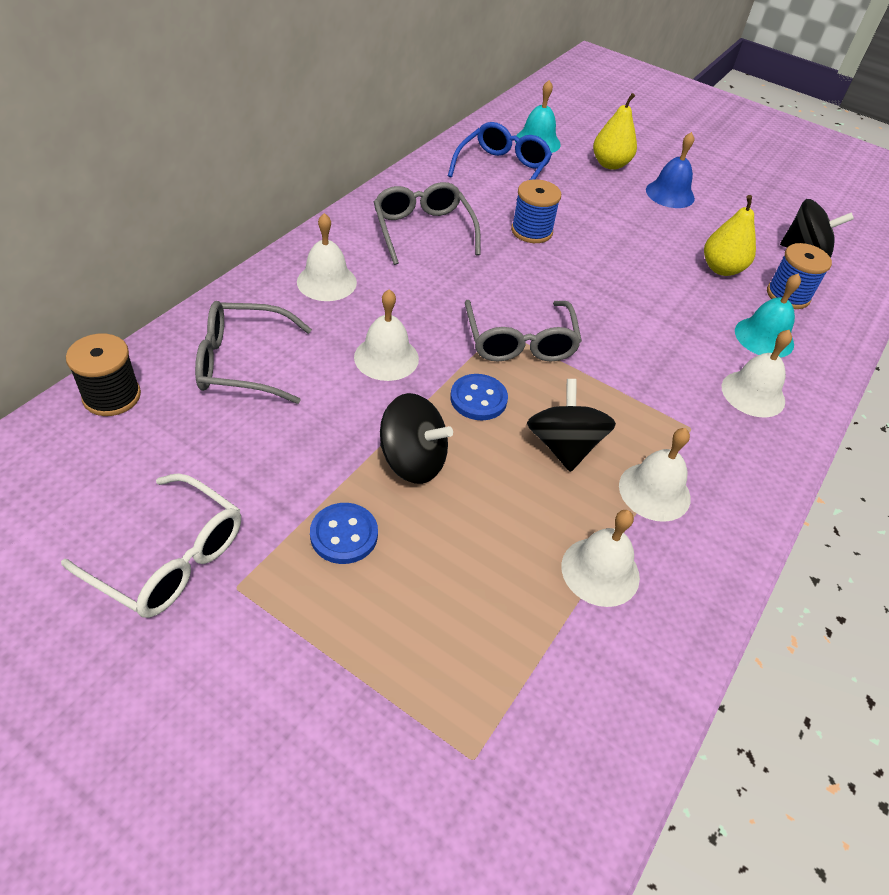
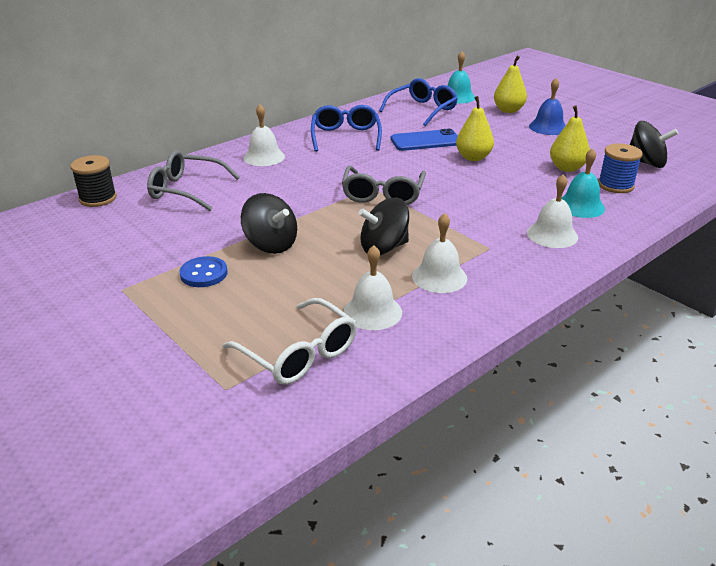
camera: 20 degrees right, 15 degrees down
(169, 558) = (89, 272): white glasses -> white glasses (299, 354)
(386, 357) = (283, 195): white bell -> none
(423, 230) = (345, 136): grey glasses -> blue glasses
(478, 399) = (335, 219): blue button -> none
(531, 231) = (425, 141): blue spool -> blue phone
(564, 446) = (384, 248): black spinning top -> black spinning top turned 120 degrees counterclockwise
(604, 259) = (473, 157): none -> yellow pear

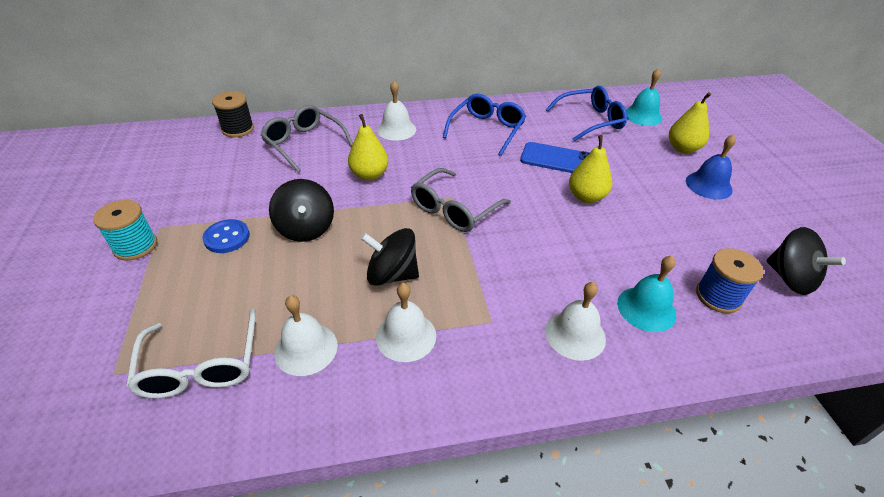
camera: 30 degrees right, 10 degrees up
(116, 309) = (135, 246): none -> turquoise spool
(567, 168) = (679, 248): yellow pear -> yellow pear (369, 175)

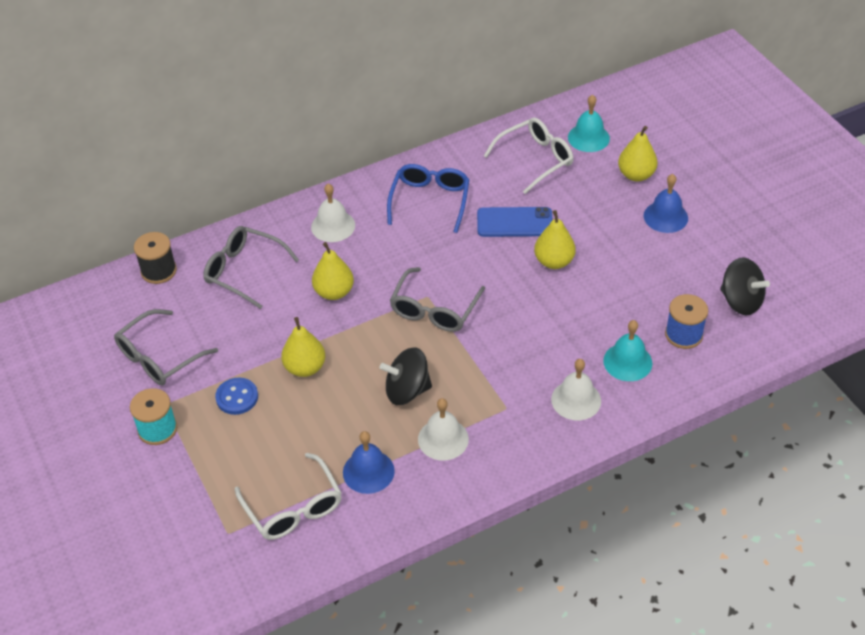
camera: 15 degrees left, 5 degrees up
(187, 188) = (159, 357): none -> grey glasses
(306, 228) = (305, 367): black spinning top -> yellow pear
(306, 348) = (368, 471): white bell -> blue bell
(590, 121) = (535, 159): blue glasses -> white glasses

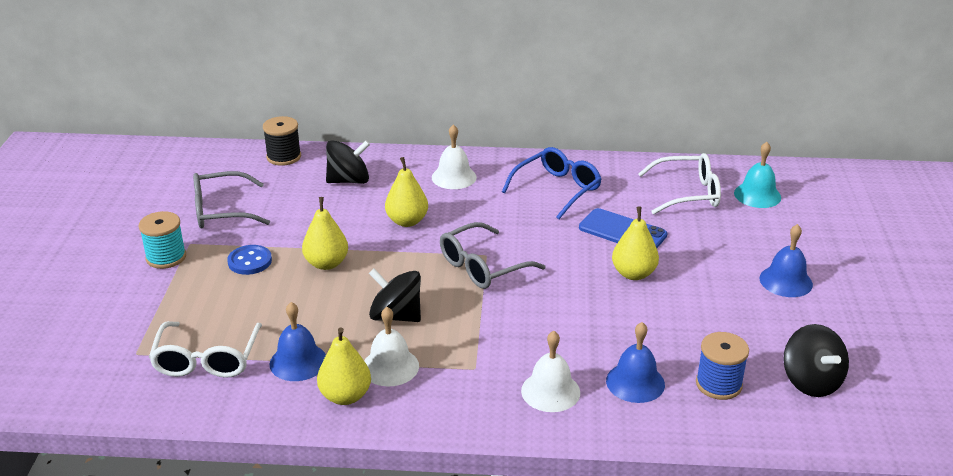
camera: 30 degrees right, 15 degrees down
(244, 271) = (349, 180): grey glasses -> black spinning top
(627, 362) = (635, 382): turquoise bell -> blue bell
(636, 175) = (782, 238): yellow pear -> yellow pear (345, 396)

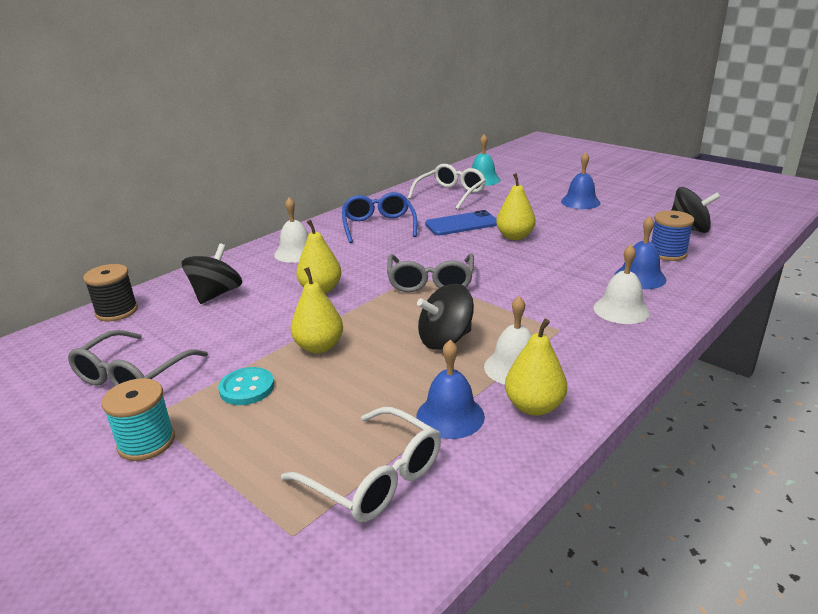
camera: 50 degrees left, 5 degrees down
(250, 261) = (247, 388): blue button -> turquoise button

